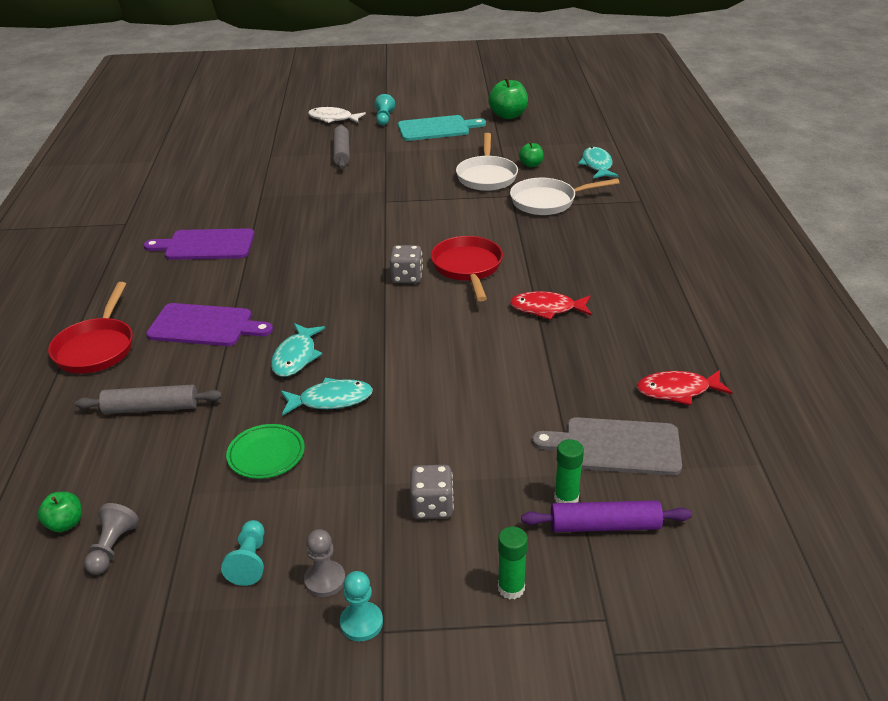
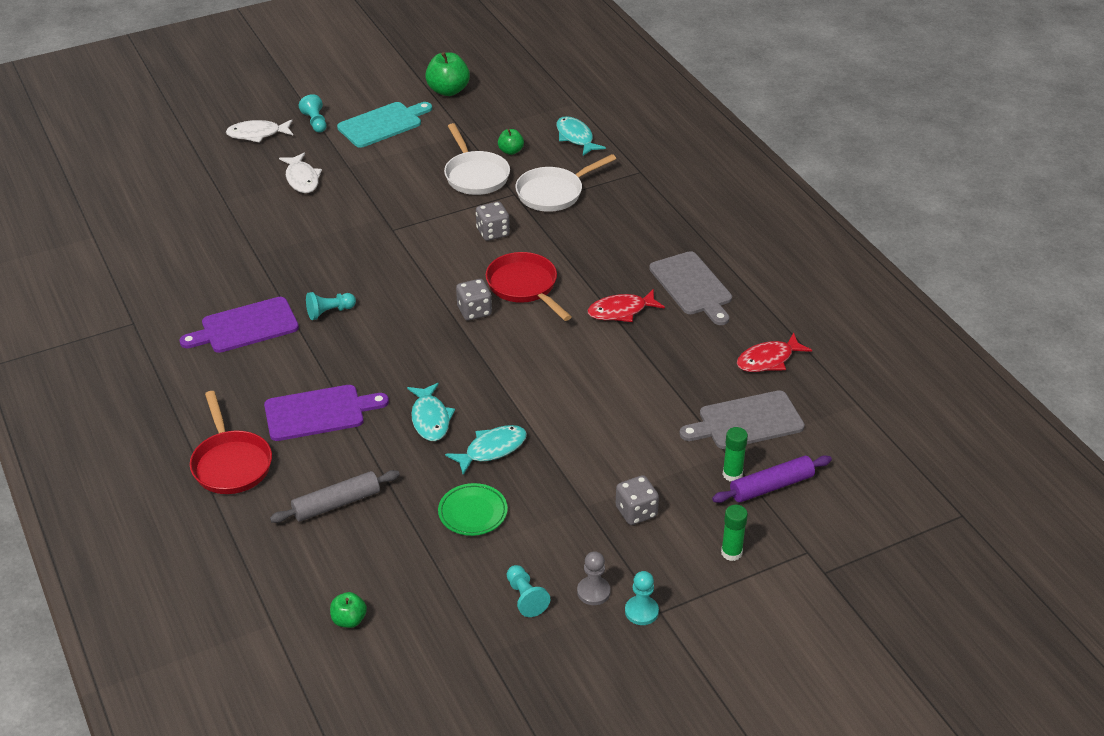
camera: 25 degrees left, 5 degrees up
(112, 548) = (406, 624): grey pawn -> none
(282, 250) = (329, 312): none -> turquoise pawn
(341, 153) = (302, 179): grey rolling pin -> white fish
(470, 220) = (493, 232): none -> grey dice
(634, 304) = (692, 286): none -> grey cutting board

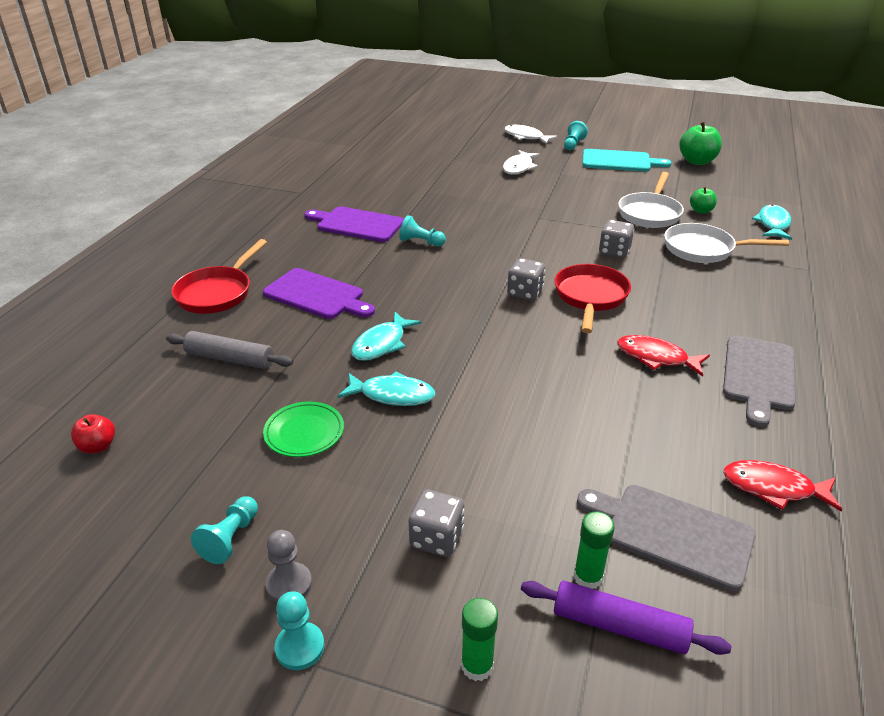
camera: 45 degrees right, 5 degrees down
(349, 620) = (98, 446): green apple -> red apple

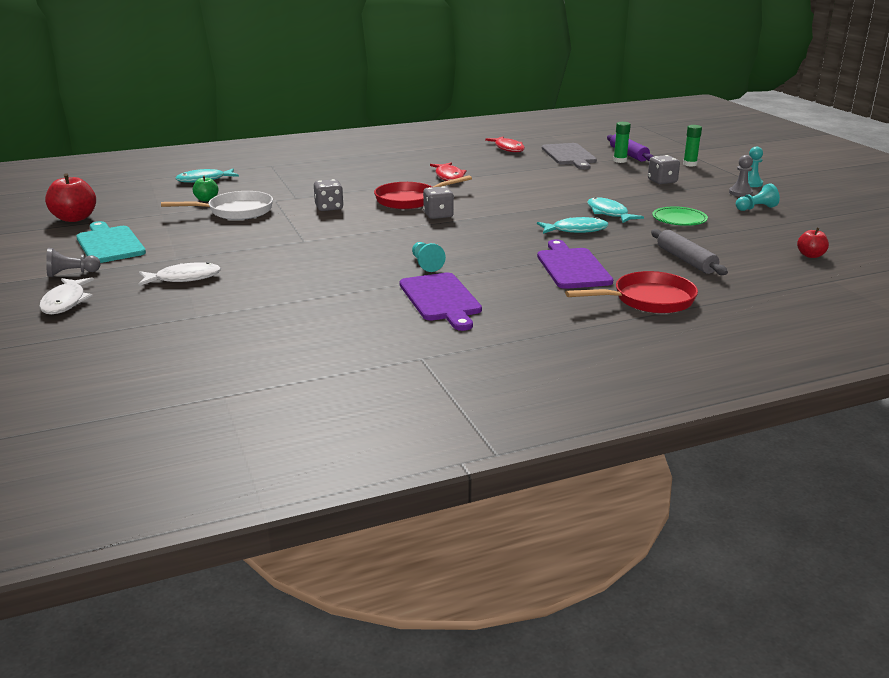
camera: 130 degrees left, 10 degrees down
(573, 144) = (71, 273): turquoise pawn -> grey pawn
(697, 161) = (75, 218): green apple -> red apple
(703, 249) = (283, 189): white pan -> none
(758, 375) = (425, 160): grey cutting board -> none

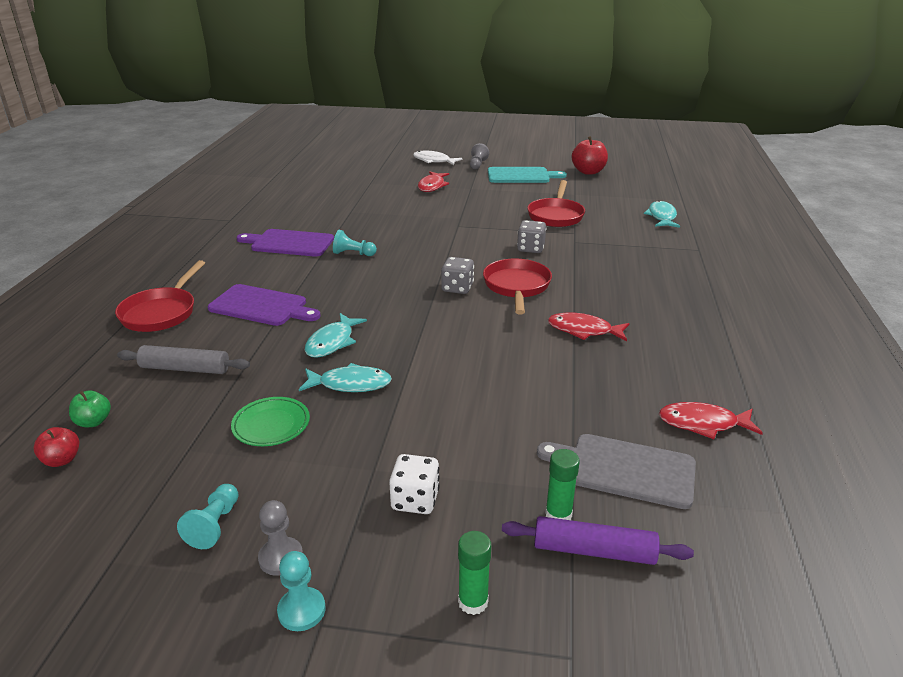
camera: 120 degrees right, 5 degrees up
(184, 278) = (432, 186): white fish -> red fish
(206, 199) = (599, 210): green apple -> green apple (93, 422)
(236, 211) = (556, 215): white pan -> red pan
(662, 181) = (415, 500): grey dice -> white dice

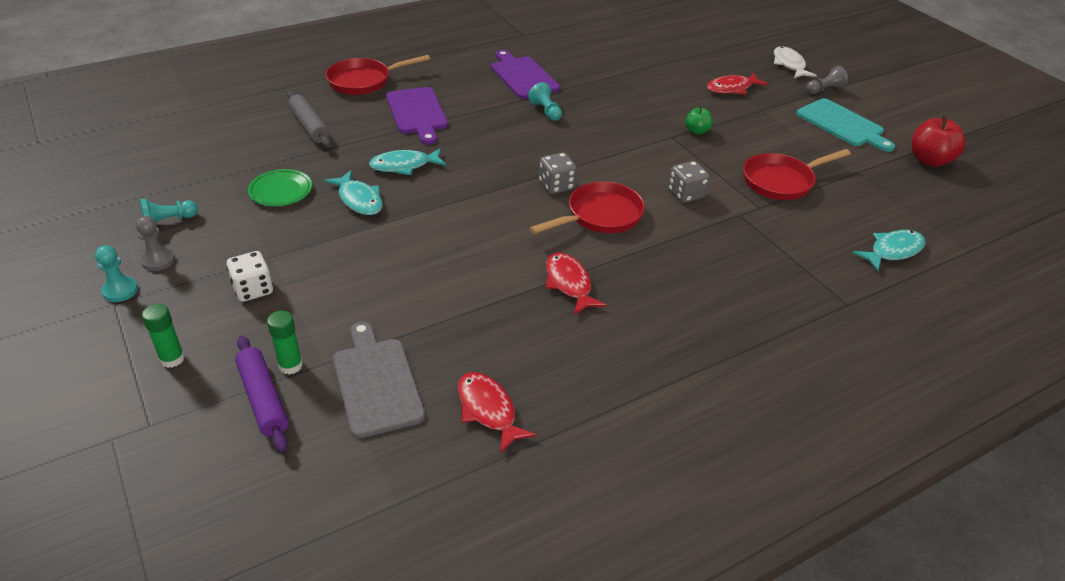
camera: 50 degrees right, 10 degrees up
(62, 460) = (182, 137): red apple -> none
(93, 422) = (225, 126): green apple -> green apple (697, 131)

